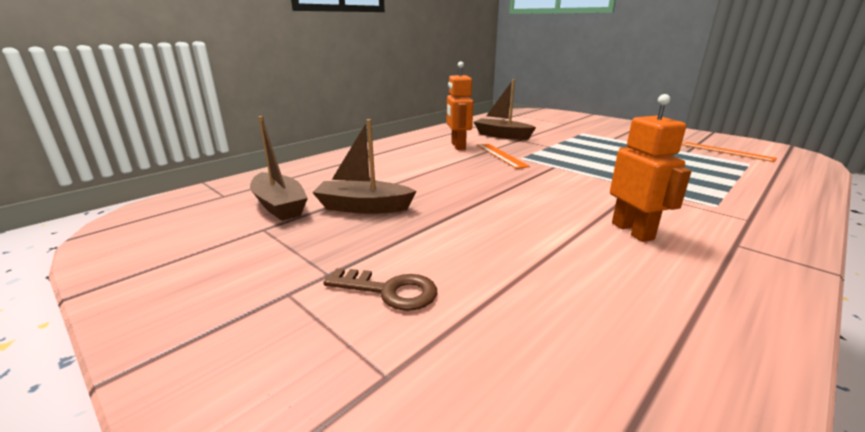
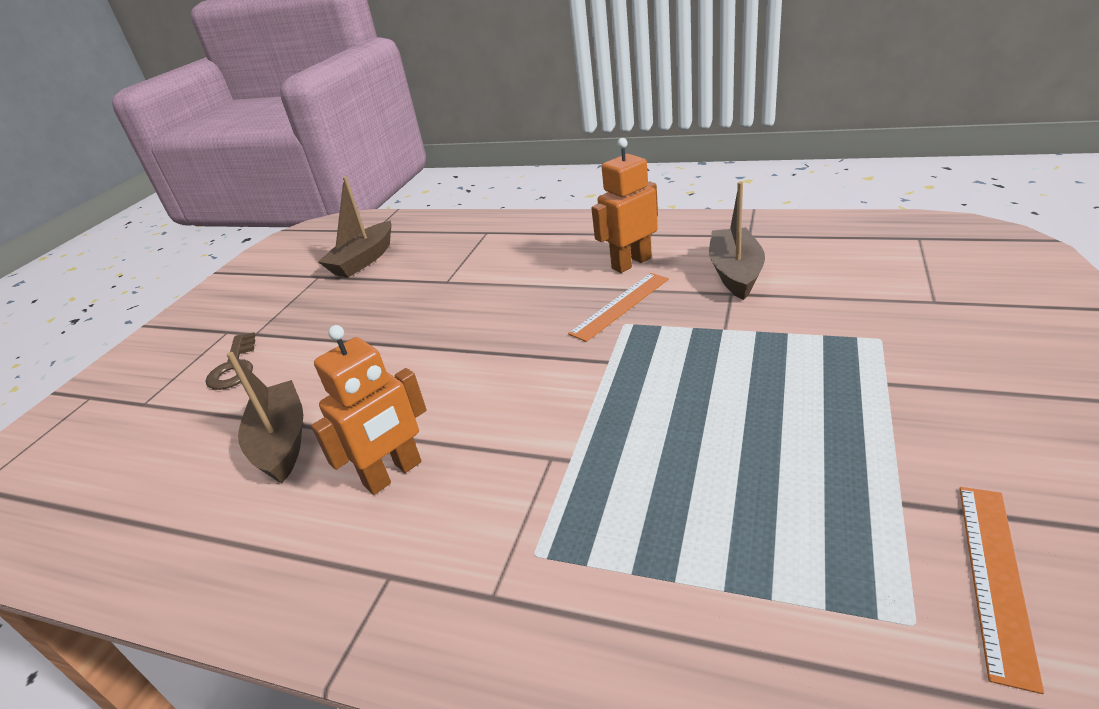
camera: 70 degrees right, 10 degrees up
(363, 207) = (379, 294): brown boat -> brown boat (282, 442)

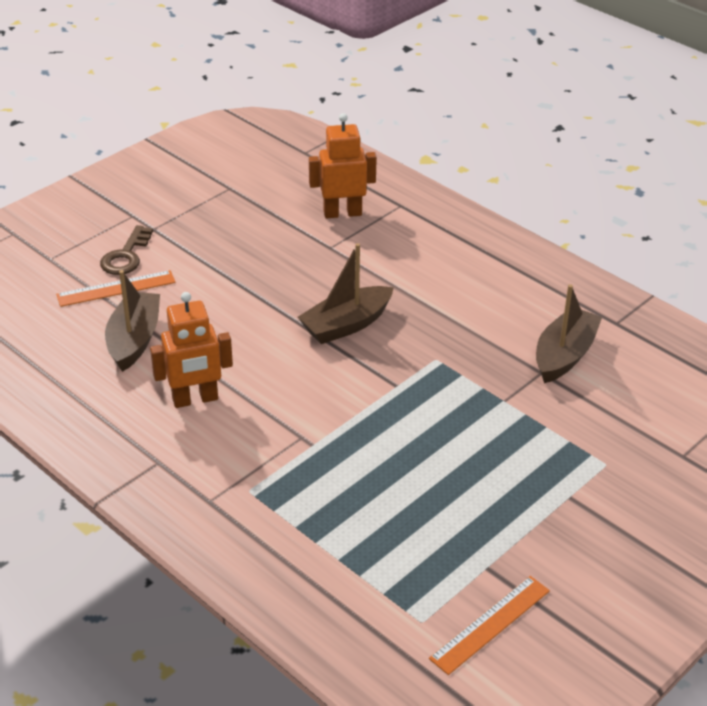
camera: 20 degrees right, 5 degrees up
(363, 260) = (277, 187): brown boat -> brown boat (346, 325)
(620, 306) = (447, 341): orange ruler -> orange ruler (116, 288)
(631, 263) = (492, 303): orange robot -> orange robot (342, 213)

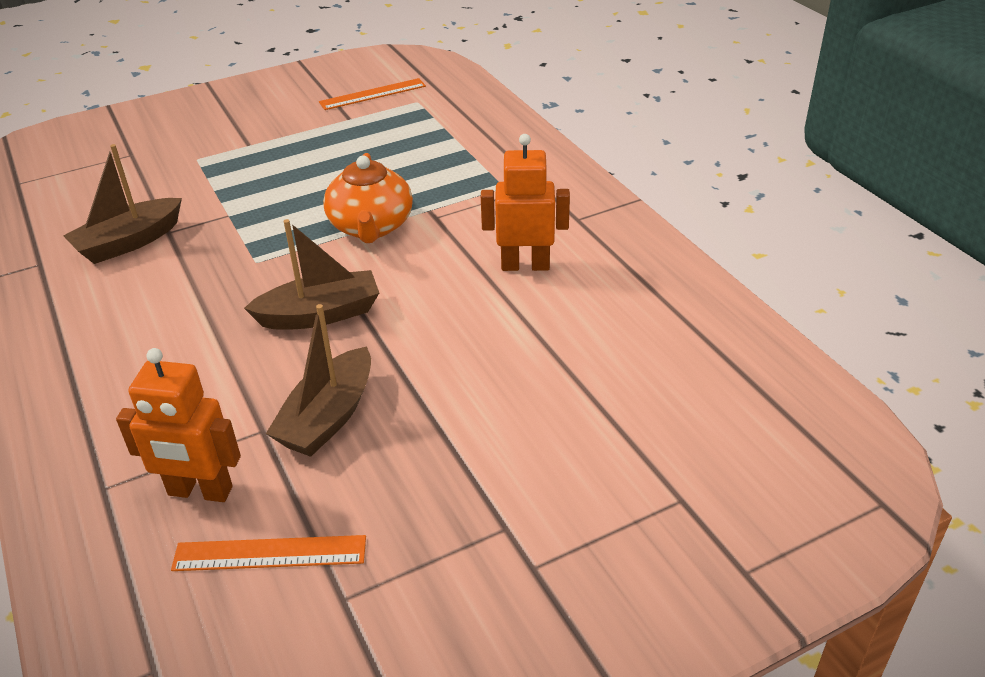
camera: 160 degrees left, 0 degrees up
(116, 288) = (586, 422): orange ruler -> orange ruler (270, 553)
(126, 256) = (562, 478): brown key -> none
(134, 340) = (576, 342): brown boat -> brown boat (328, 417)
(357, 413) = (371, 227): none -> orange teapot

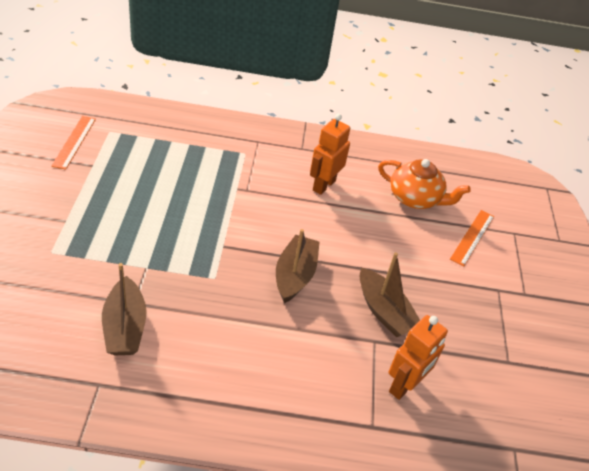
camera: 65 degrees left, 5 degrees up
(270, 553) = (466, 375): orange ruler -> orange ruler (472, 237)
(371, 227) = (230, 217): orange teapot -> orange teapot (415, 198)

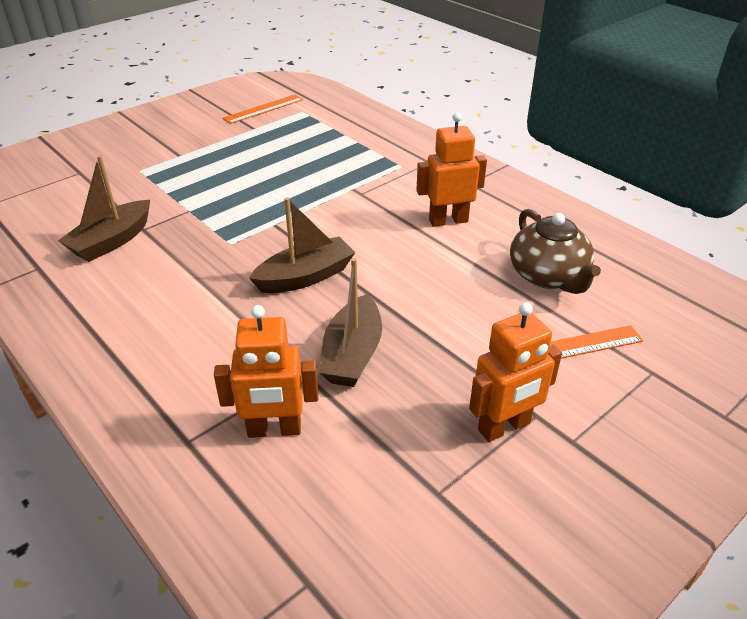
camera: 50 degrees right, 5 degrees down
(415, 198) = (548, 276): orange teapot -> brown teapot
(494, 306) = (504, 427): none -> orange robot

